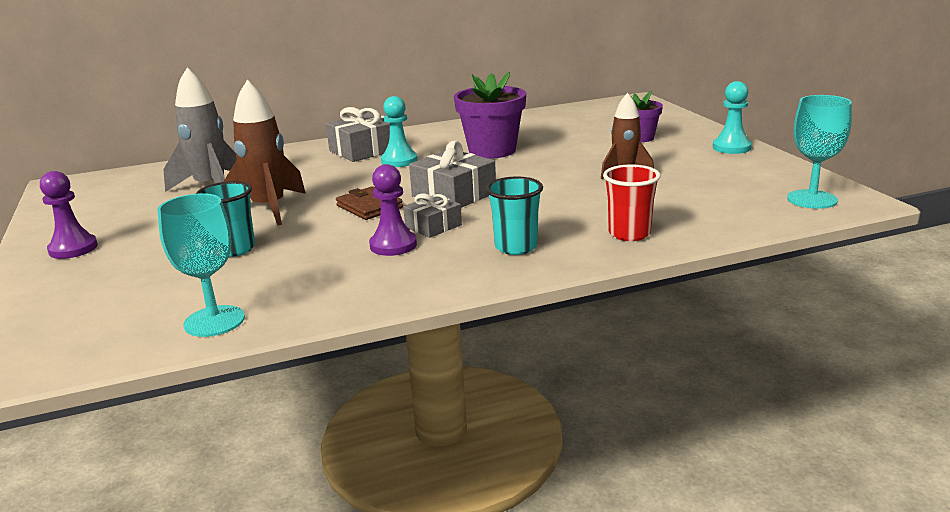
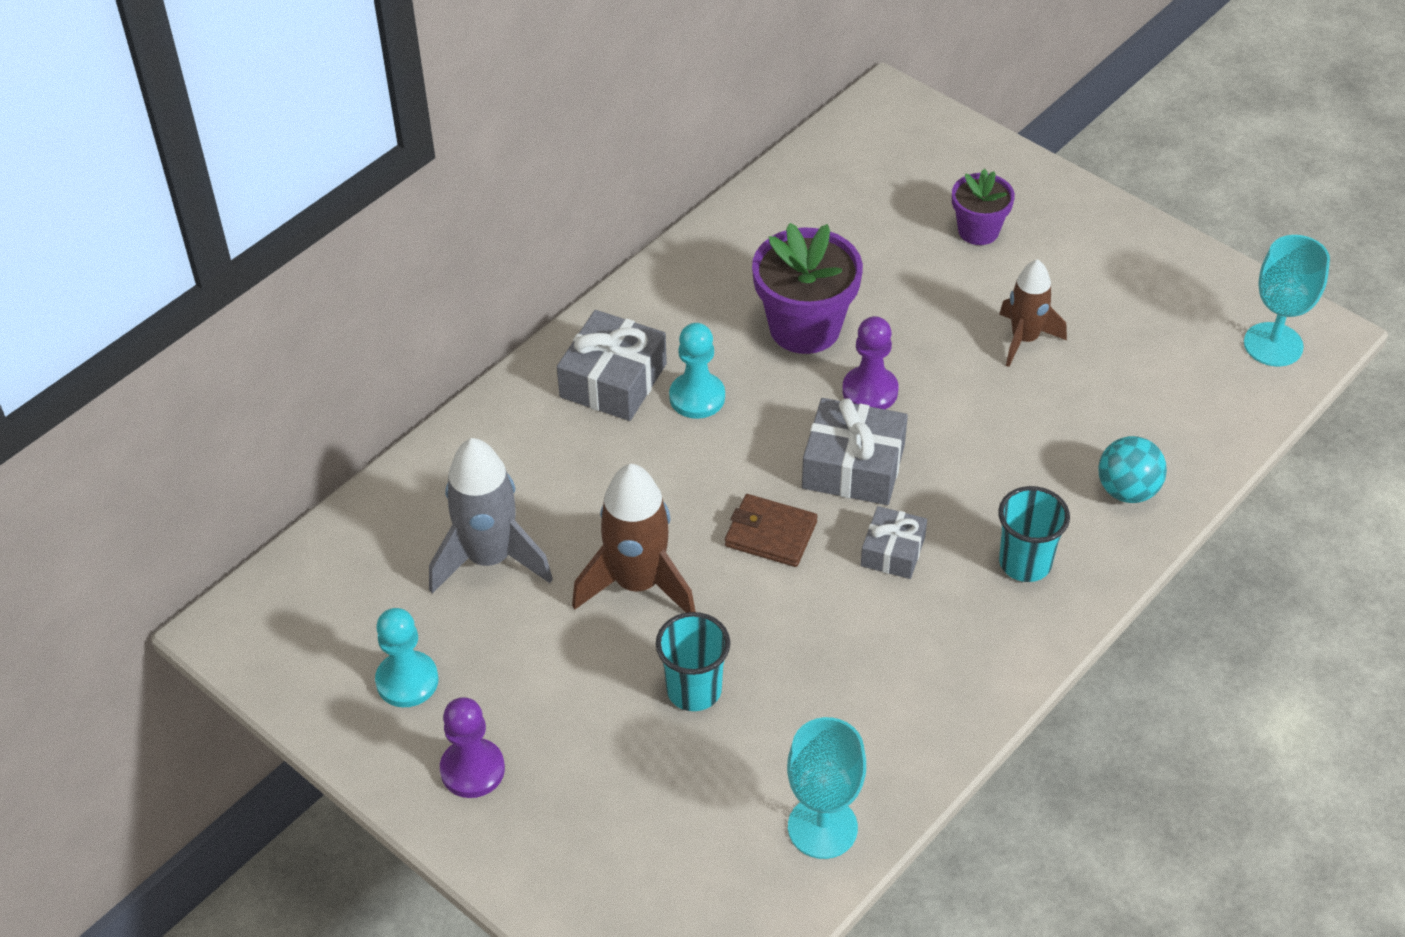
camera: 30 degrees left, 25 degrees up
(393, 245) = (882, 610): purple pawn -> purple pawn (870, 391)
(629, 234) = (1127, 490): red cup -> turquoise ball
(731, 147) = (1112, 229): turquoise pawn -> turquoise pawn (407, 681)

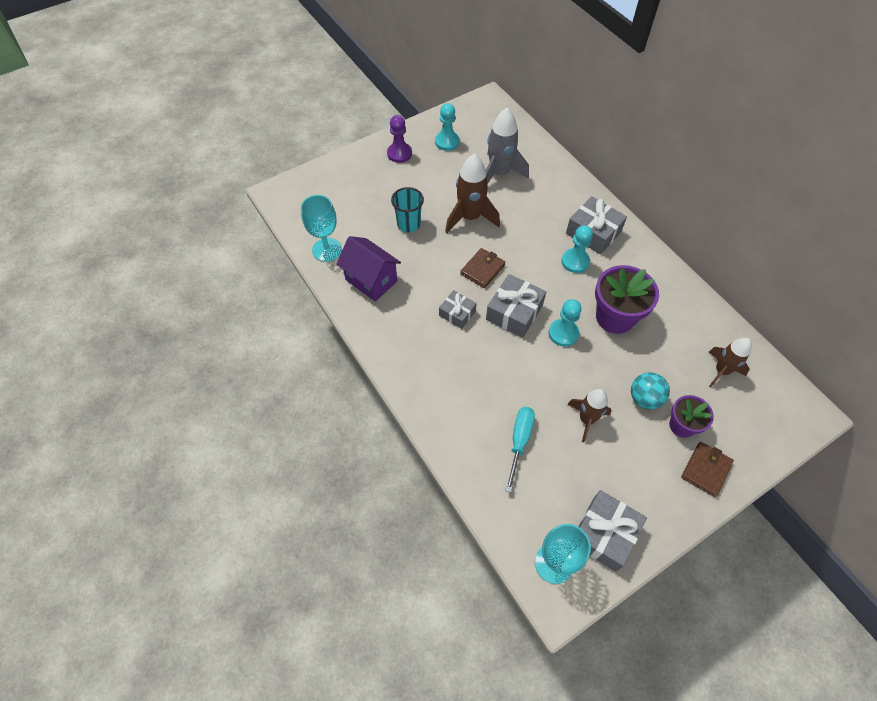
camera: 105 degrees right, 10 degrees up
(857, 194) = (721, 371): none -> brown rocket
(870, 391) = (563, 333): purple pawn -> turquoise pawn
(872, 716) = (371, 280): none -> purple house
(1025, 563) = (432, 366): turquoise cup -> none
(1039, 201) = (705, 470): none -> brown wallet
(1105, 415) = (519, 441): none -> turquoise screwdriver
(1127, 490) = (463, 431): turquoise ball -> turquoise ball (644, 398)
(1198, 297) = (604, 534): none -> grey gift

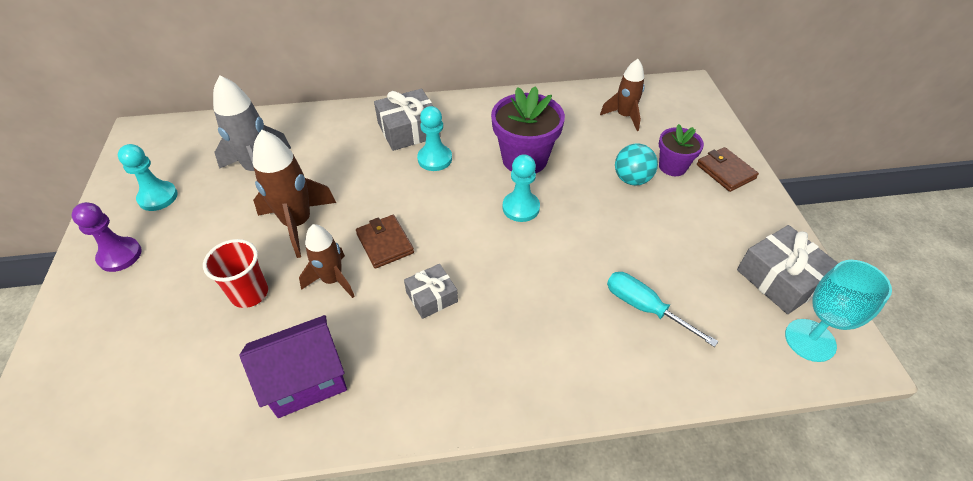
camera: 65 degrees left, 10 degrees down
(327, 250) = (200, 424): turquoise goblet -> none
(409, 224) = (249, 293): turquoise cup -> red cup
(514, 312) = (466, 238): grey gift -> none
(586, 419) = (638, 235): brown rocket -> brown rocket (332, 280)

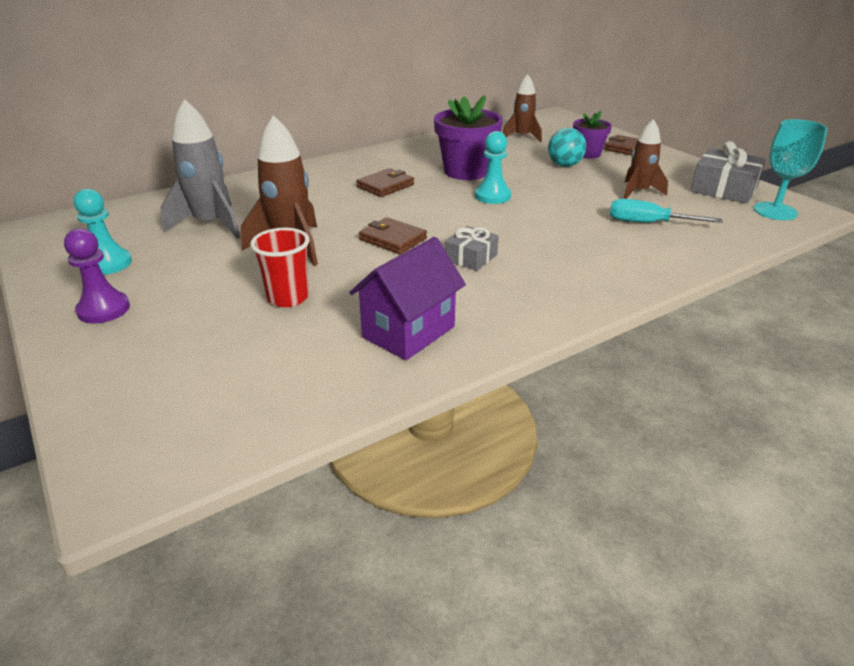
camera: 25 degrees left, 15 degrees down
(332, 280) = (366, 270): brown rocket -> brown rocket (638, 192)
(409, 130) = (341, 175): grey gift -> none
(435, 159) = (385, 186): turquoise pawn -> brown wallet

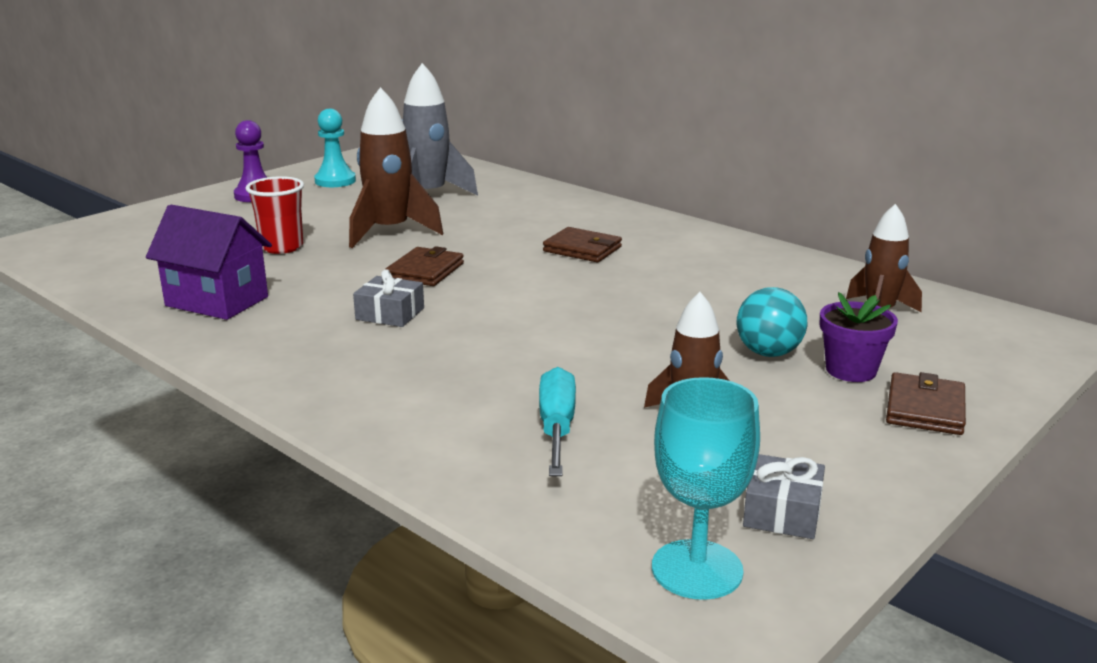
camera: 75 degrees right, 10 degrees down
(466, 171) = (673, 287): purple flower pot -> none
(492, 196) = (591, 310): turquoise pawn -> none
(724, 189) = (782, 512): grey gift -> grey gift, size x0.61

